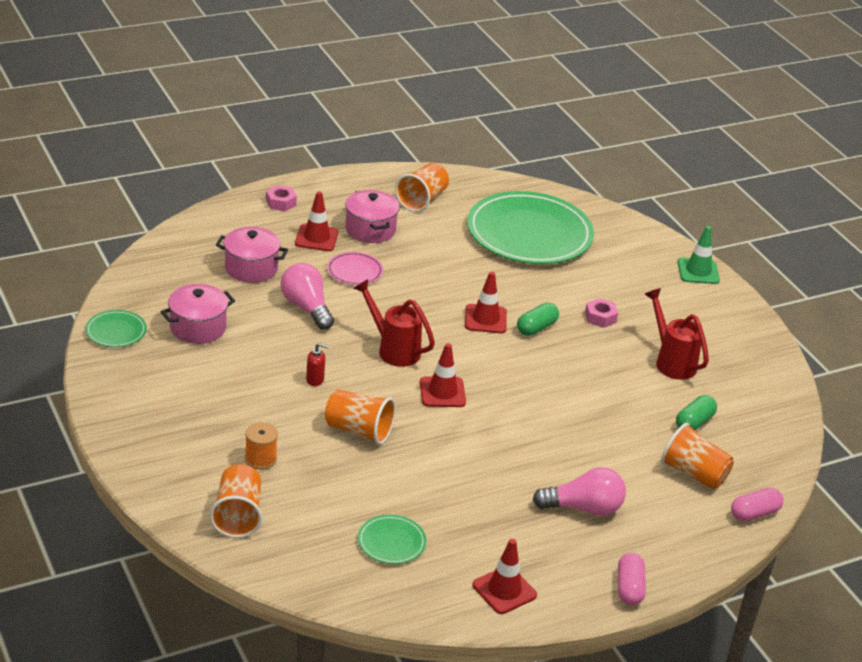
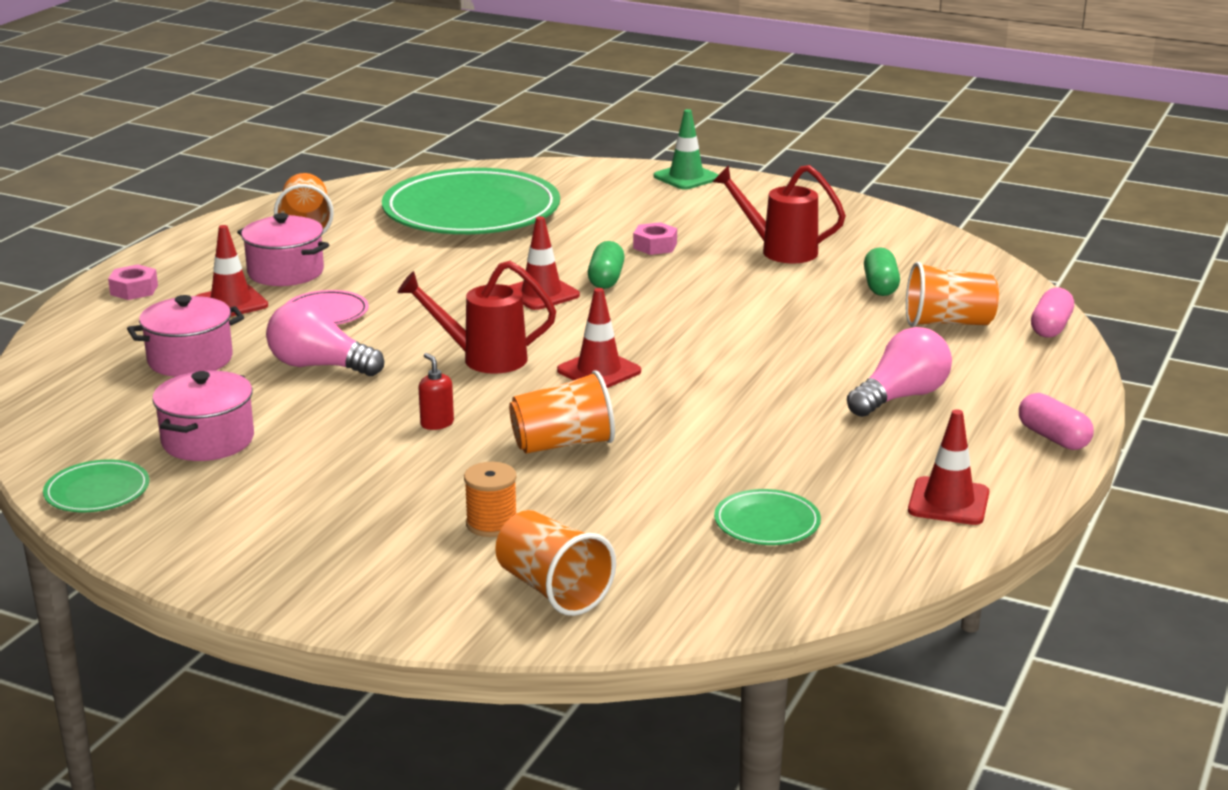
camera: 35 degrees left, 10 degrees down
(315, 380) = (437, 423): red soap dispenser -> red soap dispenser turned 90 degrees counterclockwise

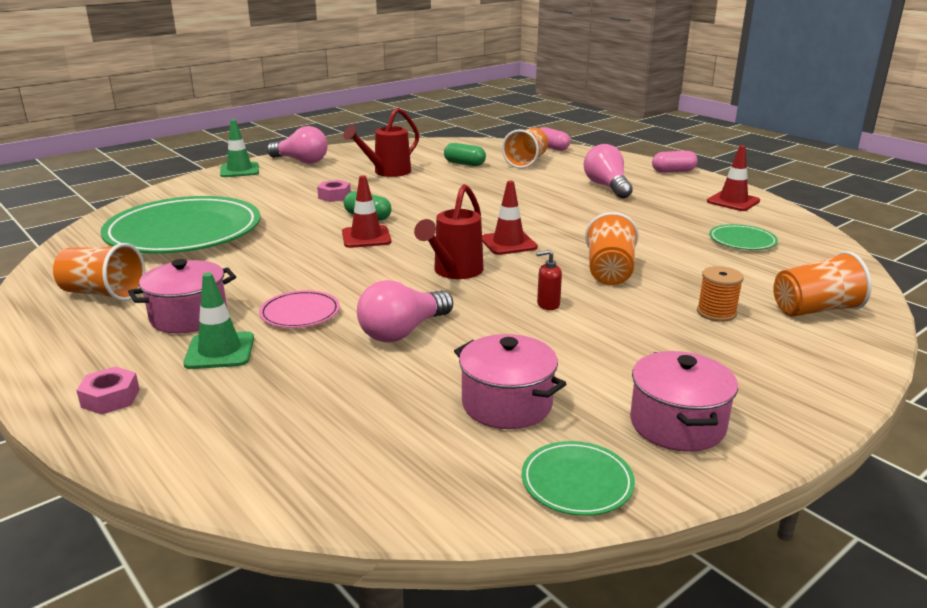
camera: 65 degrees left, 0 degrees up
(190, 360) = (323, 389): pink pot -> pink pot (677, 424)
(231, 303) = (220, 351): red traffic cone -> green traffic cone
(762, 196) = (301, 161): none -> pink light bulb

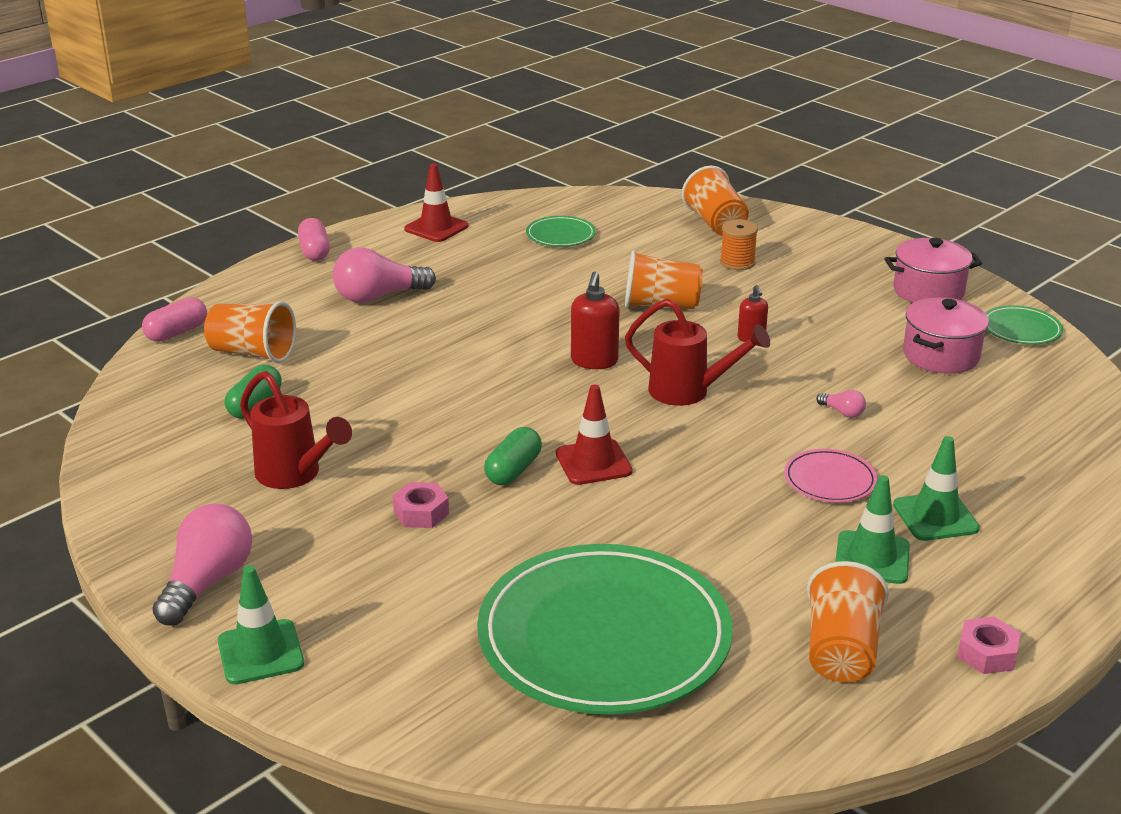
camera: 95 degrees left, 5 degrees up
(110, 398) = (1056, 564): pink nut -> pink nut (986, 653)
(189, 317) = (872, 558): pink pot -> green traffic cone
(403, 331) = (842, 412): pink light bulb -> pink light bulb, size x0.45
(508, 243) = (594, 361): red traffic cone -> red soap dispenser

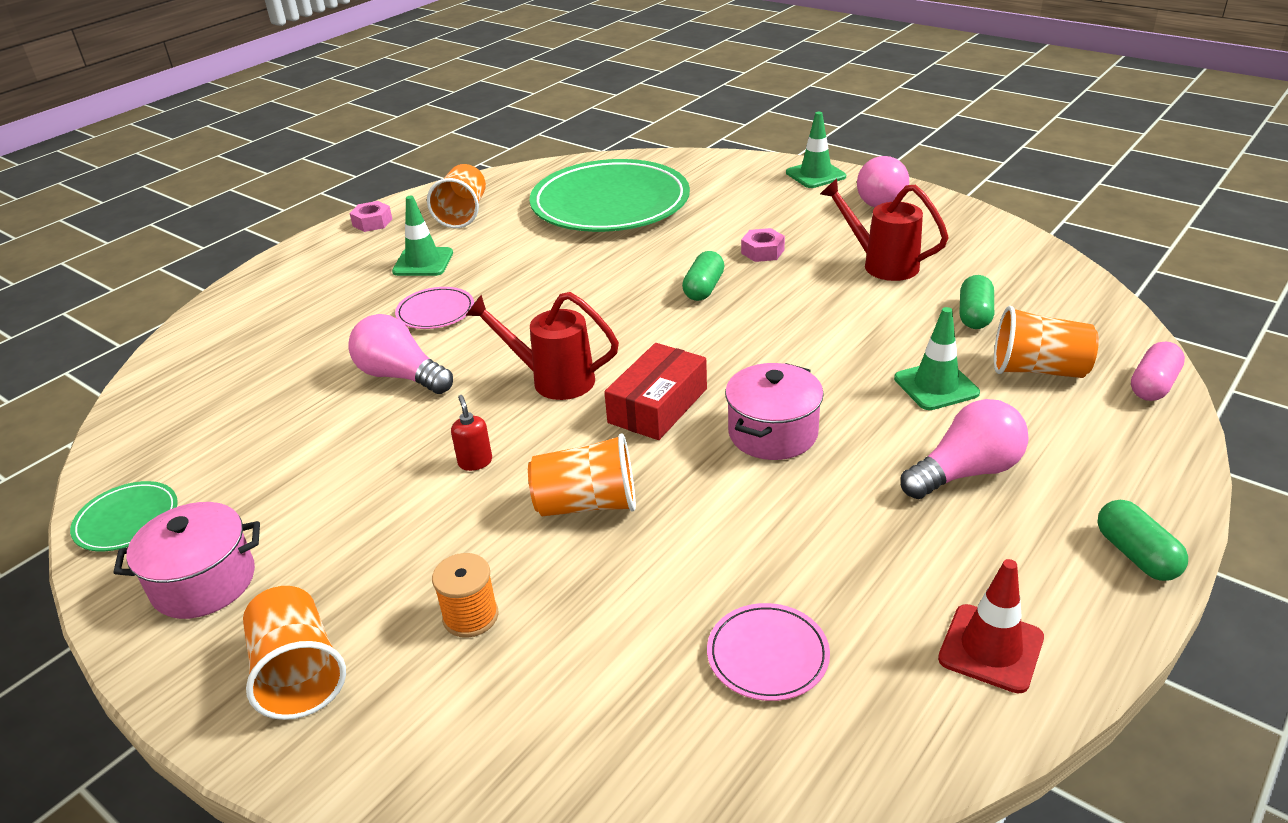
camera: 175 degrees right, 5 degrees up
(314, 251) = (1136, 555): pink capsule -> green capsule
(560, 235) = (767, 655): green plate -> pink plate
(593, 462) = (637, 302): red traffic cone -> none
(594, 361) = (657, 405): red soap dispenser -> red box
(715, 223) = (494, 735): orange cup -> orange cup (299, 673)
(842, 412) = (401, 376): pink light bulb -> pink light bulb, size x2.23
(935, 517) = (361, 294): green traffic cone -> green traffic cone (936, 386)
(941, 356) = (257, 462): pink pot -> pink pot (773, 433)

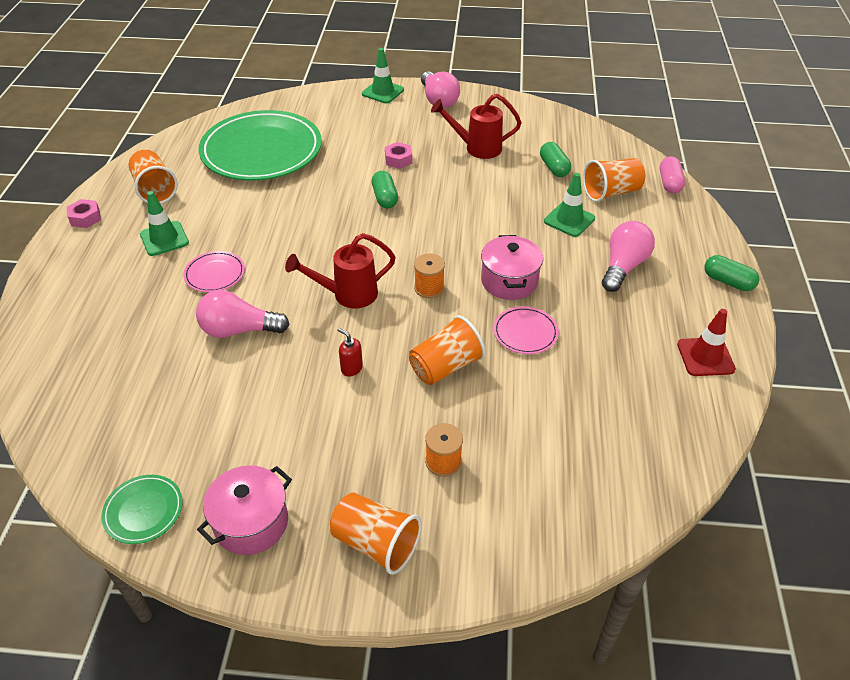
camera: 35 degrees left, 10 degrees up
(657, 405) = (429, 288): red box -> orange spool
(767, 655) = (613, 408): pink plate -> pink plate (525, 332)

